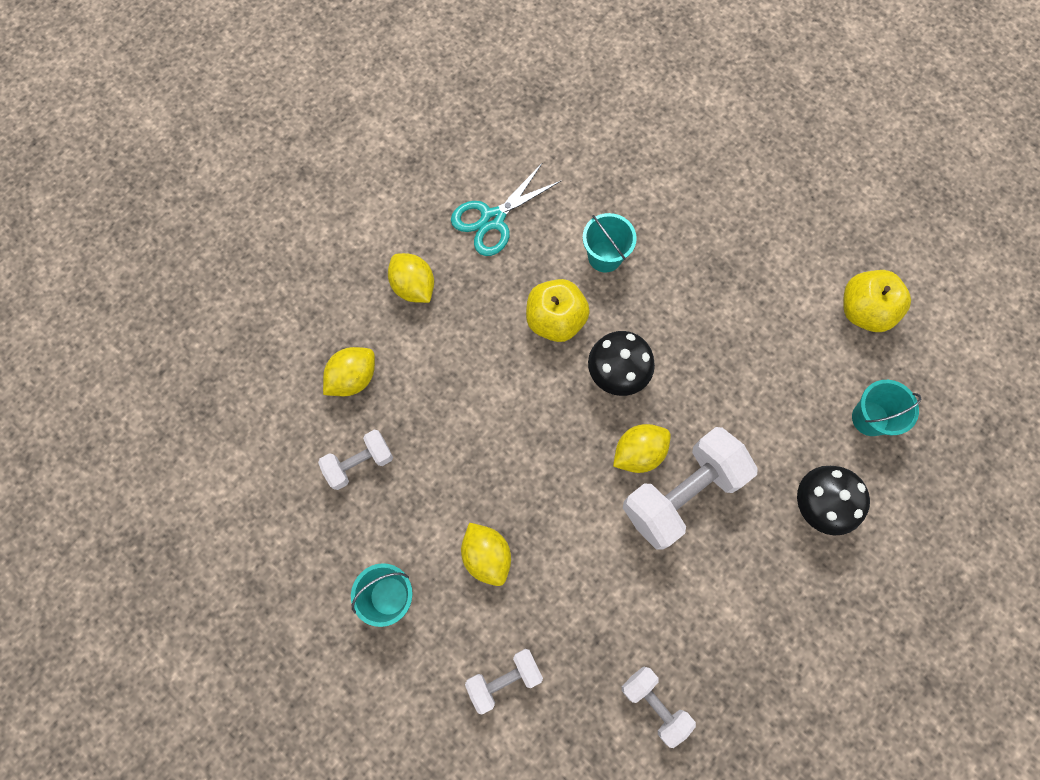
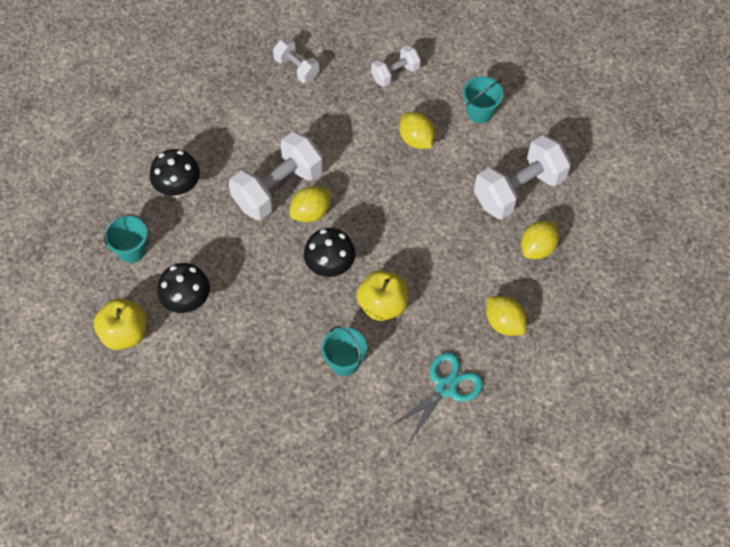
camera: 175 degrees right, 10 degrees down
(359, 463) = (519, 190): white dumbbell -> white dumbbell, size x1.83
(792, 344) = (187, 301): none -> black mushroom

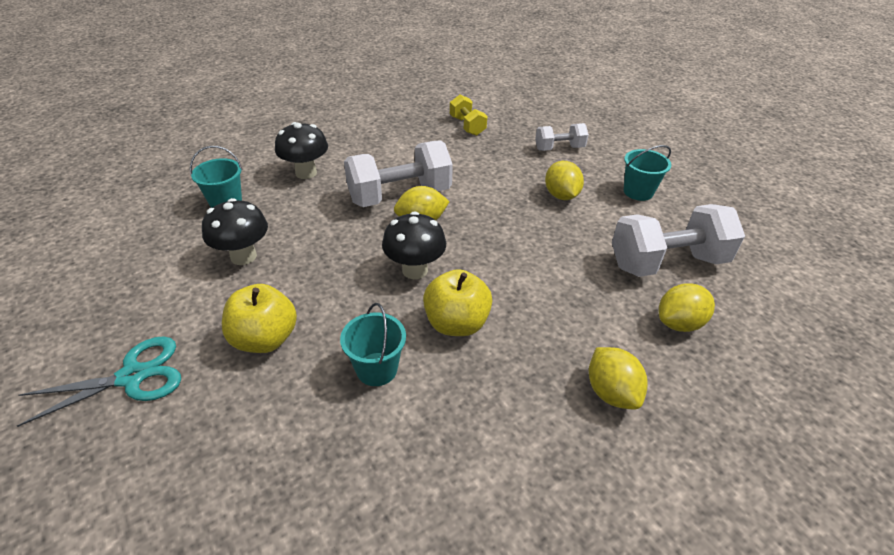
camera: 20 degrees right, 20 degrees down
(125, 333) = (159, 264): yellow apple -> yellow apple (265, 339)
(296, 68) = (467, 126): white dumbbell -> yellow dumbbell
(446, 388) = (498, 448): turquoise scissors -> turquoise scissors (132, 377)

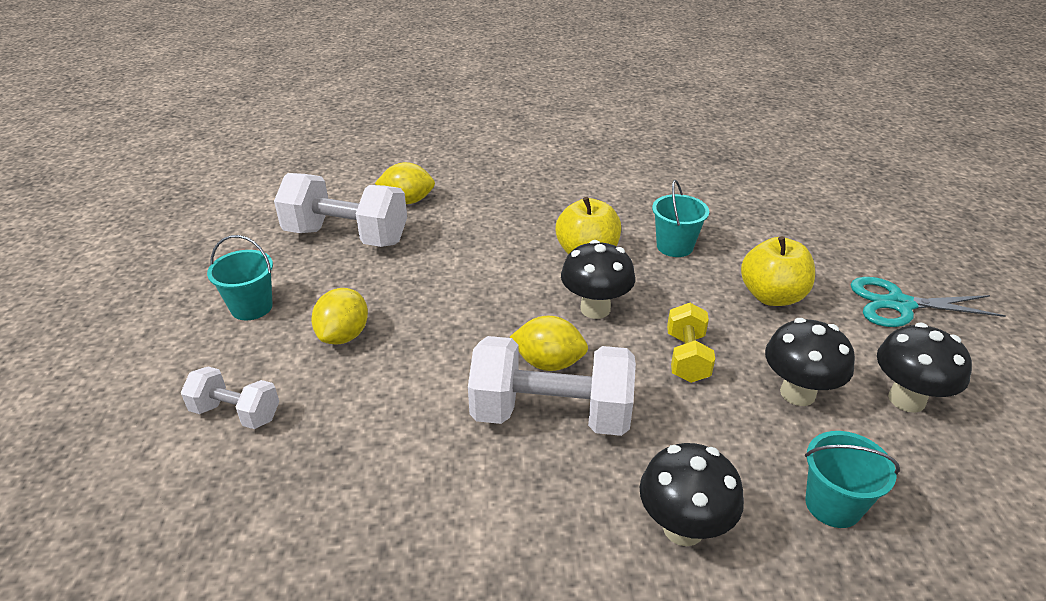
camera: 150 degrees left, 5 degrees down
(160, 278) = (906, 399): none -> black mushroom
(467, 126) = (310, 540): yellow dumbbell -> yellow dumbbell (687, 357)
(611, 392) = (510, 187): yellow lemon -> none

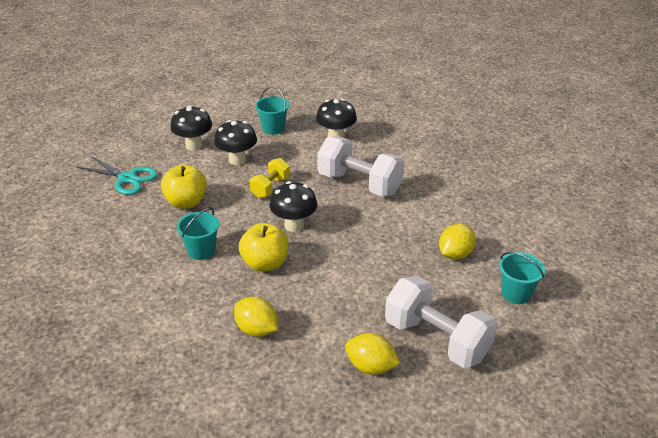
camera: 155 degrees left, 0 degrees up
(236, 413) = (521, 228): white dumbbell -> none
(548, 363) = (344, 205): yellow lemon -> yellow lemon (256, 330)

